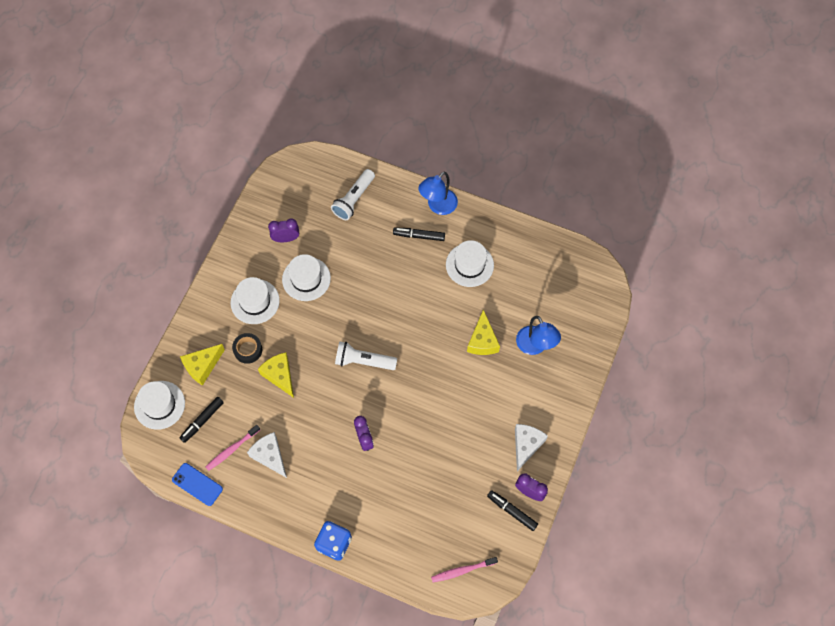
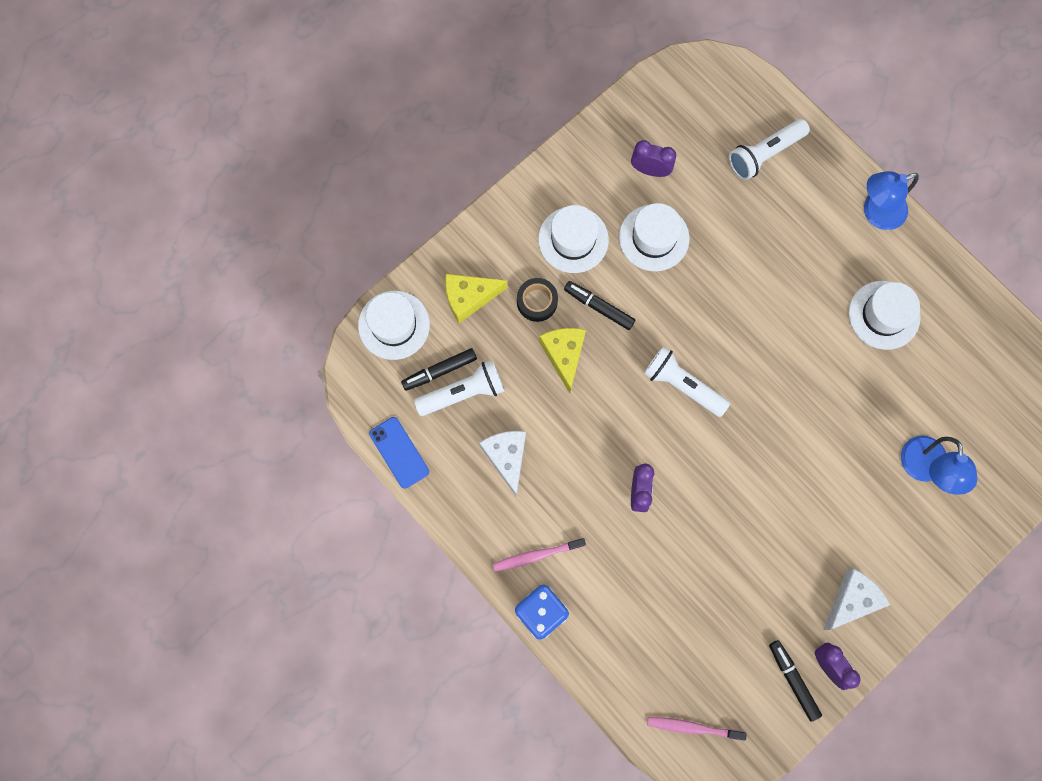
camera: 25 degrees right, 10 degrees up
(224, 428) = (463, 393): none -> white flashlight
(232, 449) = (461, 427): pink toothbrush -> pink toothbrush (536, 555)
(419, 236) = (831, 244): black marker -> black marker (599, 307)
(482, 341) = (855, 429): yellow cheese -> none

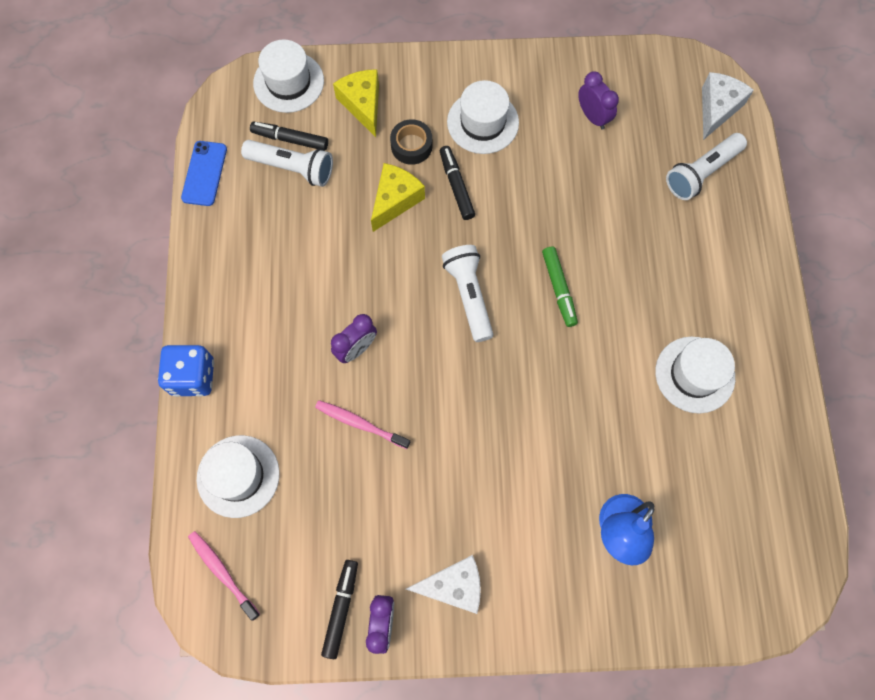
camera: 40 degrees right, 5 degrees down
(469, 298) = (362, 105): yellow cheese -> yellow cheese turned 45 degrees clockwise
(506, 458) = (279, 240): white cheese -> white cheese (717, 109)
(536, 555) = (231, 331): pink toothbrush -> pink toothbrush (360, 424)
(654, 238) = (549, 168): white hat -> white hat (238, 476)
(740, 327) = (559, 289): none -> green marker
(764, 154) = (701, 173): white flashlight -> white flashlight turned 45 degrees counterclockwise
(876, 213) = (760, 288): blue lamp -> none

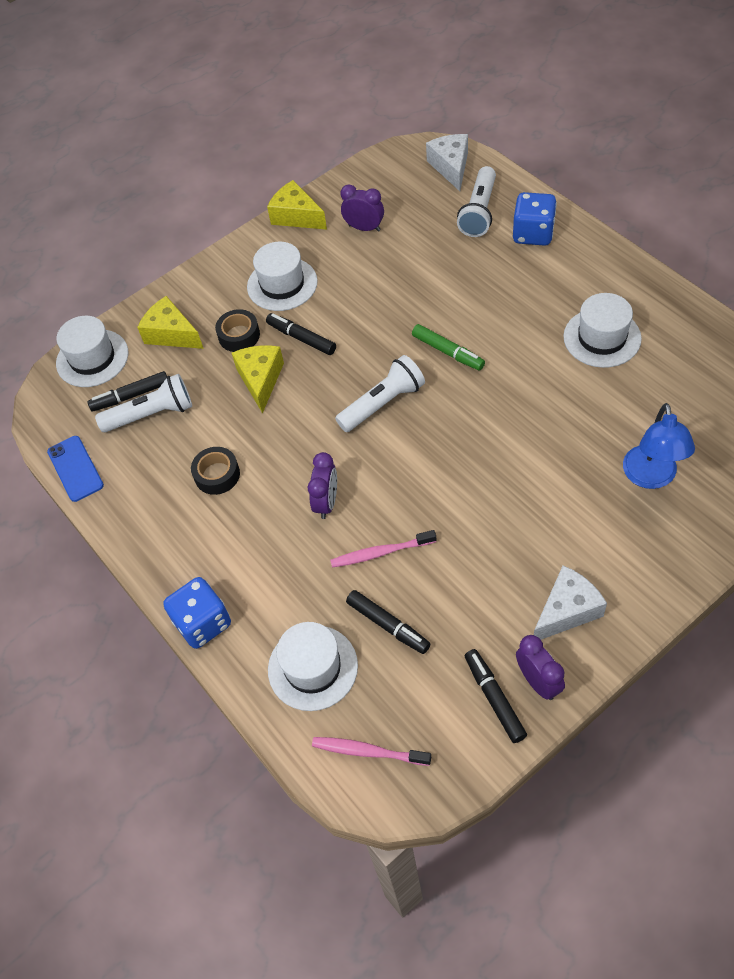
camera: 30 degrees left, 15 degrees down
(298, 260) = (217, 475): none -> black tape
(316, 487) = (388, 625): none -> black marker
(469, 296) = (383, 403): white flashlight -> white flashlight turned 105 degrees clockwise
(547, 63) = (296, 216): none -> yellow cheese
(727, 230) = (533, 234): none -> blue dice

